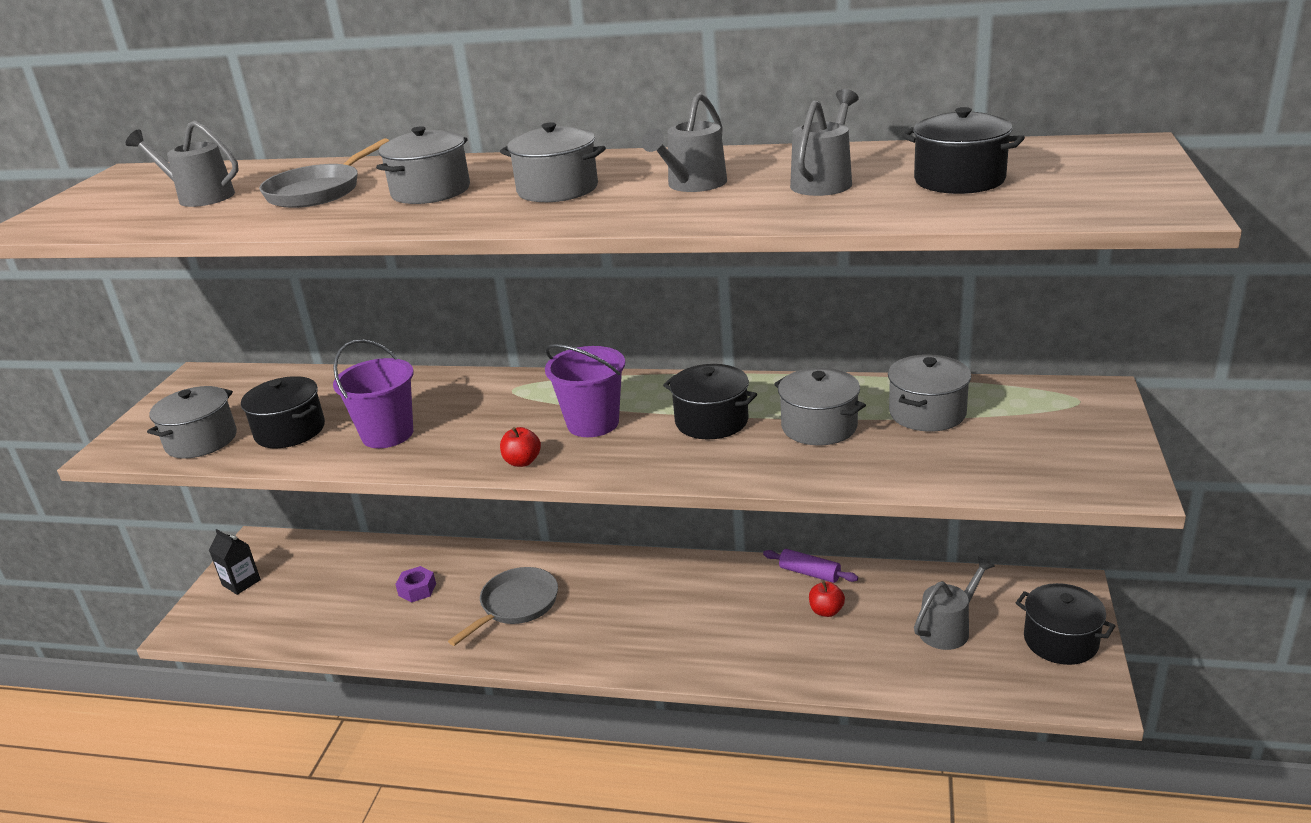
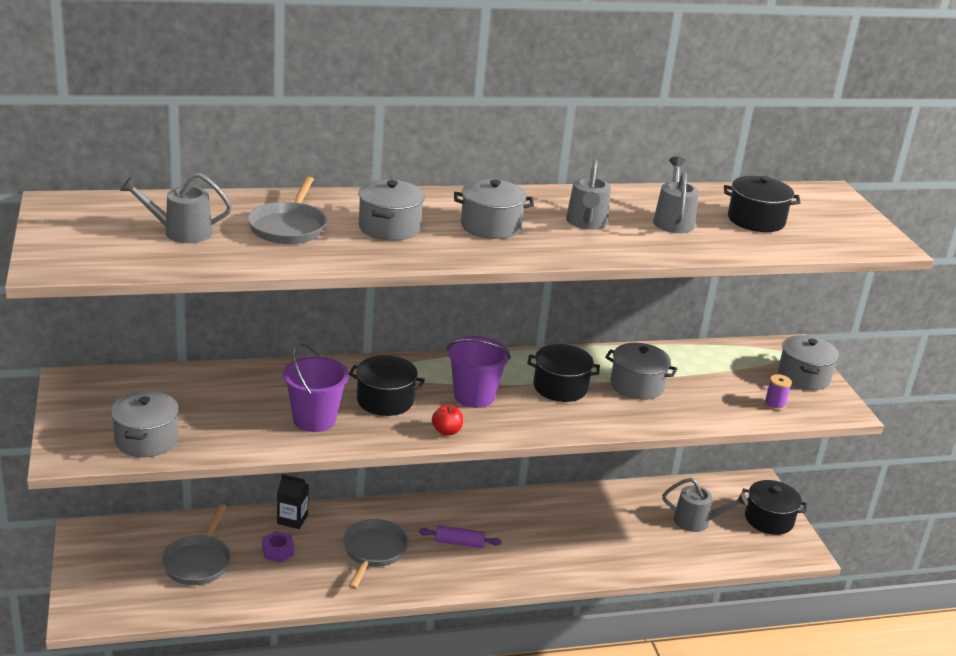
camera: 30 degrees left, 0 degrees up
(241, 582) = (102, 569): black carton -> black carton (292, 519)
(290, 431) = (223, 424): black pot -> black pot (385, 400)
(333, 589) = (198, 562): none -> grey pan
(809, 573) = (583, 496): purple rolling pin -> purple rolling pin (459, 543)
(826, 611) = (610, 522): red apple -> none
(927, 413) = (699, 370): grey pot -> grey pot (803, 376)
(949, 628) = (697, 521): grey watering can -> grey watering can turned 75 degrees clockwise
(1012, 469) = (774, 405): none -> purple spool

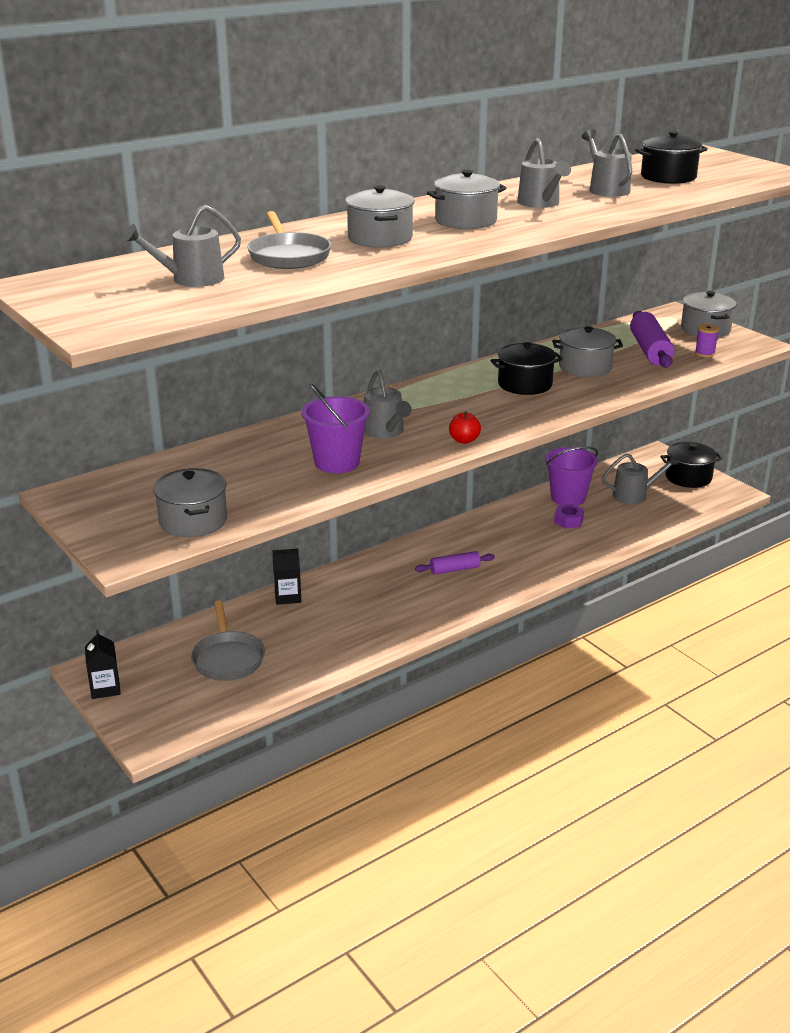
camera: 20 degrees left, 0 degrees up
(83, 554) = (105, 688): none -> black carton
(278, 551) = (297, 626): purple nut -> purple nut (568, 521)
(373, 551) = (385, 599): grey pan -> none
(385, 400) = (385, 432): black pot -> grey watering can
(474, 396) = (459, 409): purple bucket -> purple bucket (568, 498)
(721, 385) = (650, 350): none -> purple rolling pin

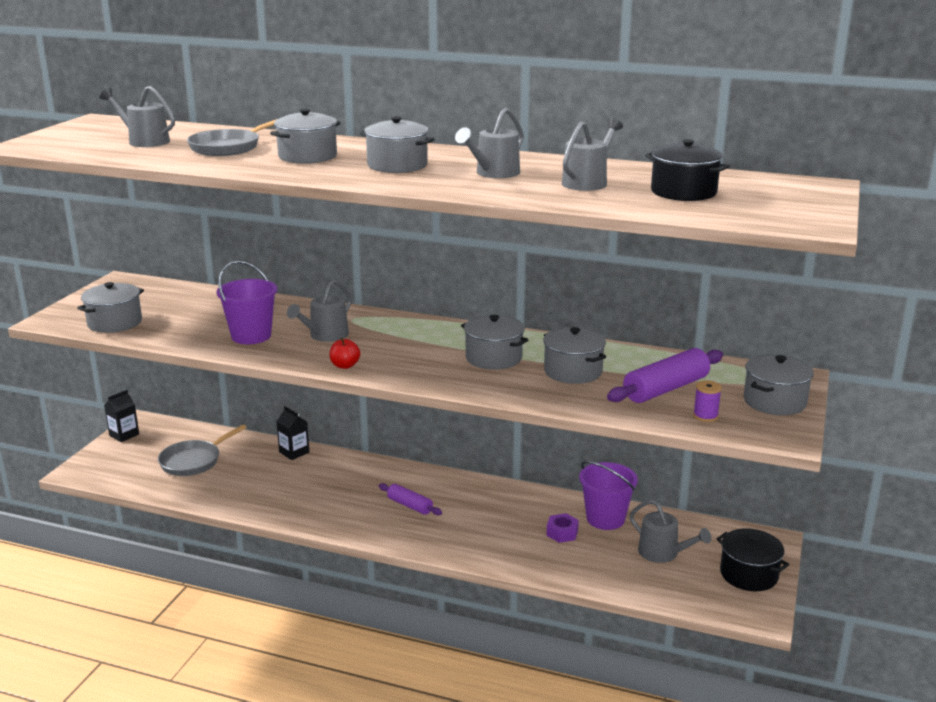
camera: 55 degrees right, 5 degrees down
(525, 384) = (493, 358): black pot -> grey pot

